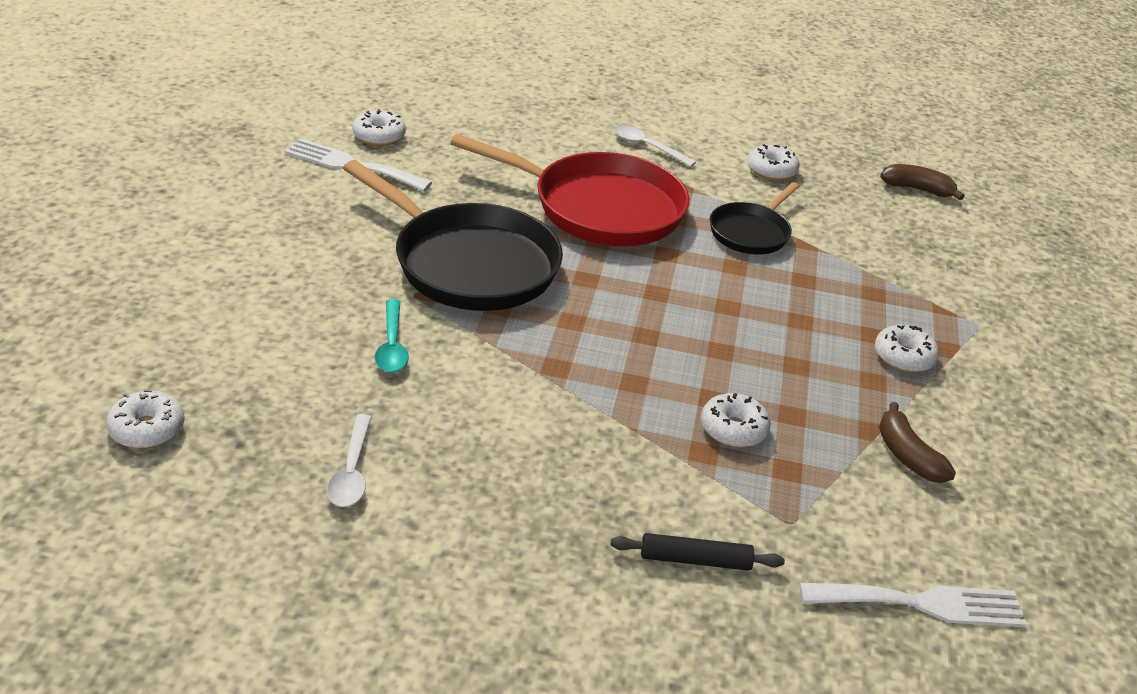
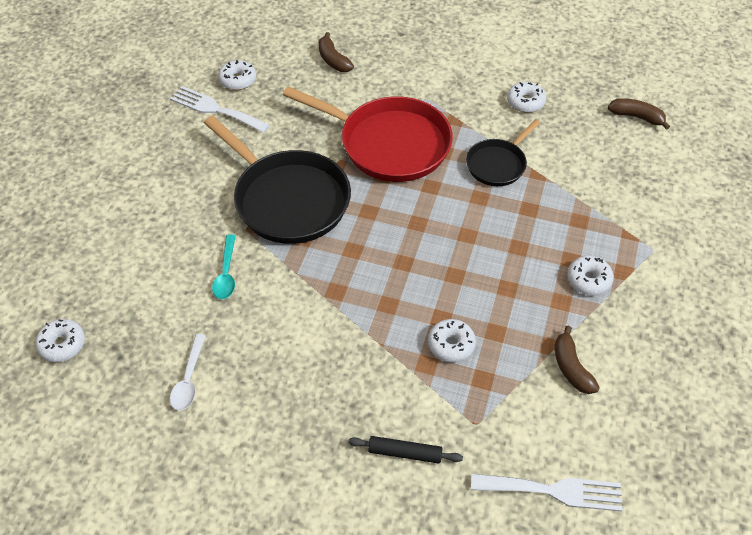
camera: 10 degrees right, 15 degrees up
(507, 120) = (333, 60): none -> brown banana
(647, 147) = (434, 82): white spoon -> none

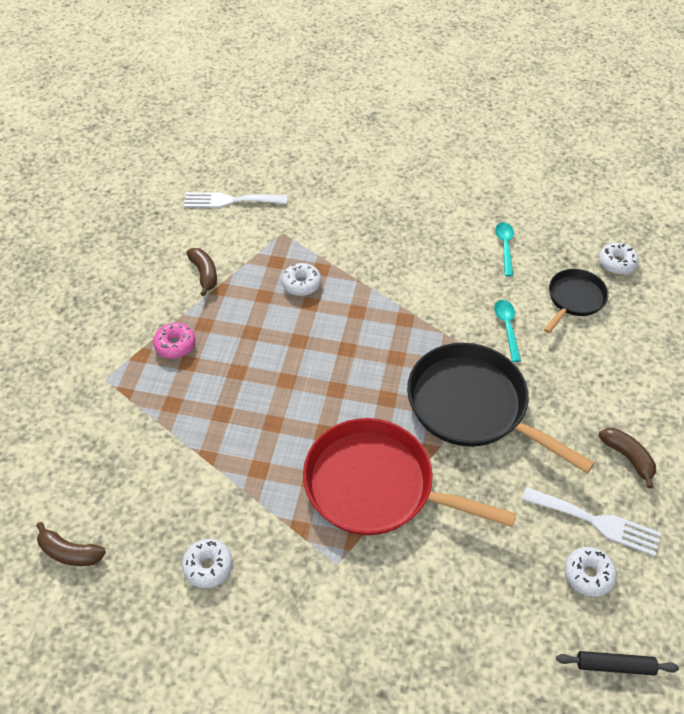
camera: 175 degrees right, 0 degrees up
(189, 379) = (505, 247): white spoon -> turquoise spoon
(333, 60) = (471, 626): brown banana -> brown banana (627, 457)
(405, 453) = (333, 214): black rolling pin -> black rolling pin (614, 665)
(498, 164) = (250, 467): black pan -> black pan (574, 299)
(588, 280) = (175, 345): white donut -> pink donut

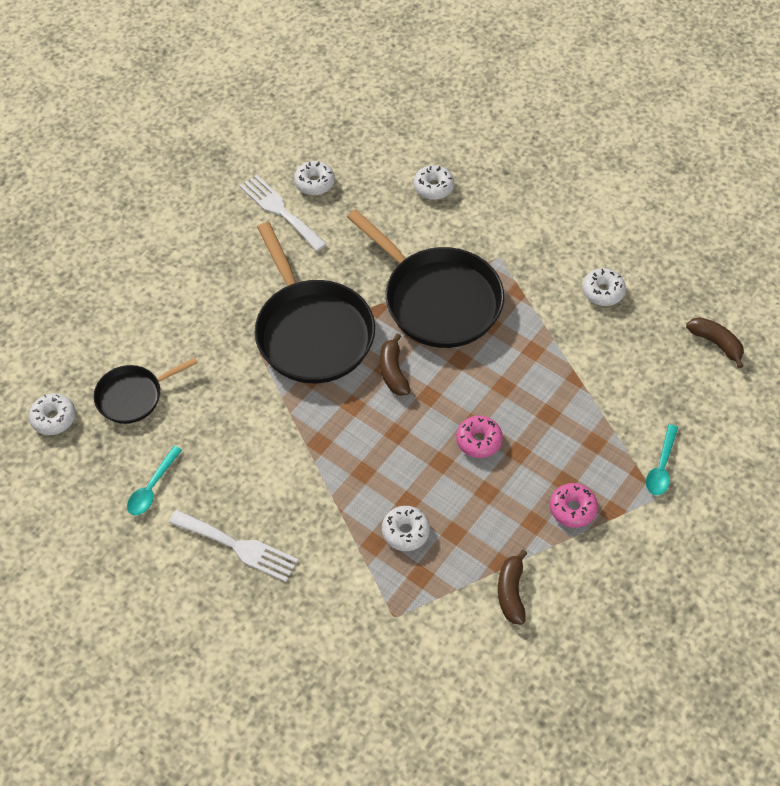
camera: 155 degrees left, 5 degrees up
(230, 200) = (437, 703): white fork -> white fork (238, 547)
(275, 368) = (478, 440): none -> pink donut
(376, 485) = (437, 299): red pan -> black pan
(456, 629) = (433, 187): none -> white donut
(507, 328) = (224, 392): turquoise spoon -> turquoise spoon (661, 466)
(614, 665) = (339, 132): black rolling pin -> none
(627, 457) = (215, 243): brown banana -> brown banana (393, 372)

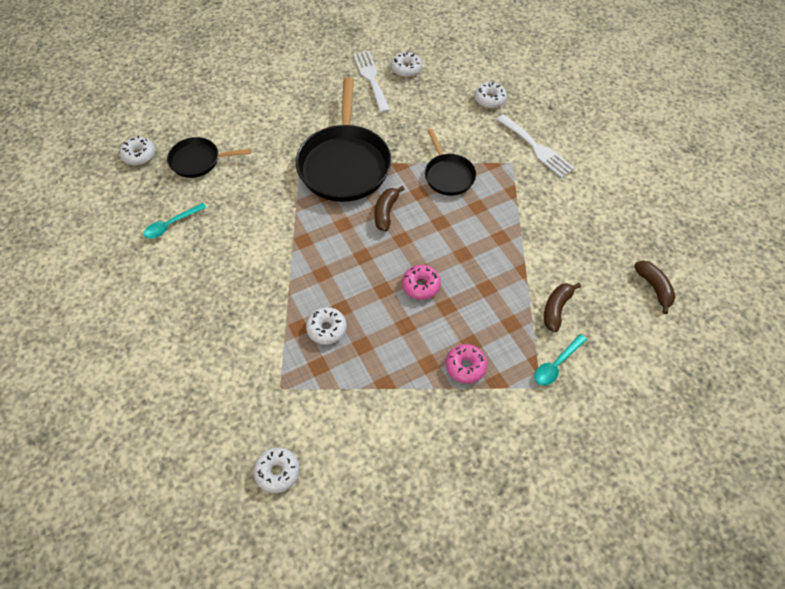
camera: 25 degrees right, 0 degrees up
(238, 547) = (202, 289): white fork -> white fork (536, 148)
(437, 299) = (448, 175): black pan -> black pan, size x0.54
(511, 592) = (380, 409): brown banana -> brown banana (556, 309)
(602, 291) = (580, 215): white donut -> white donut (277, 472)

